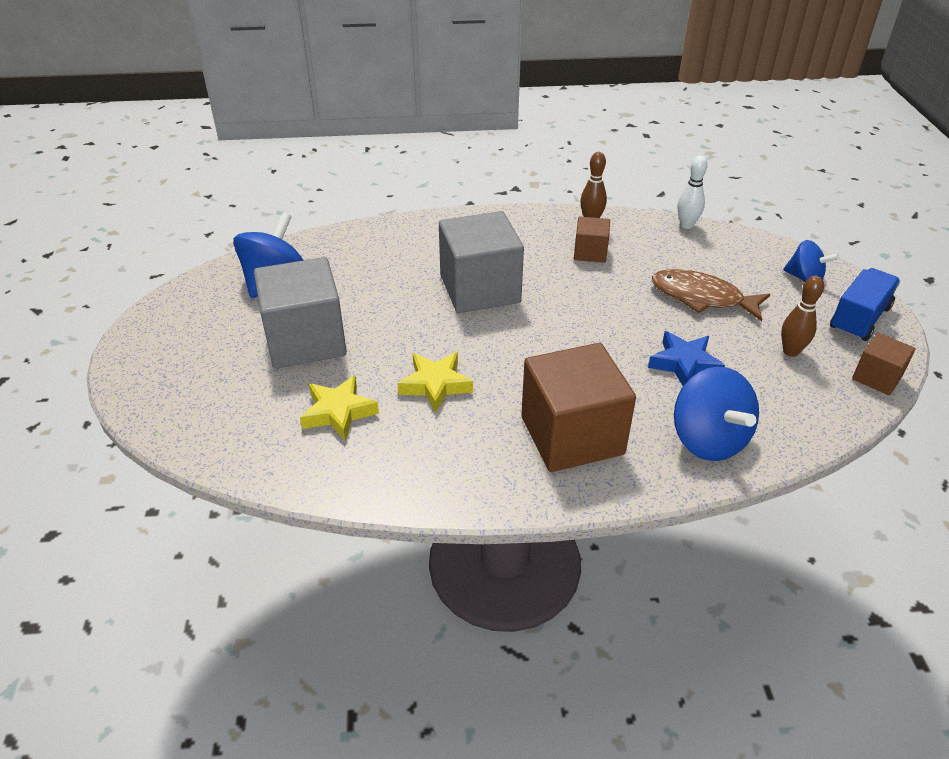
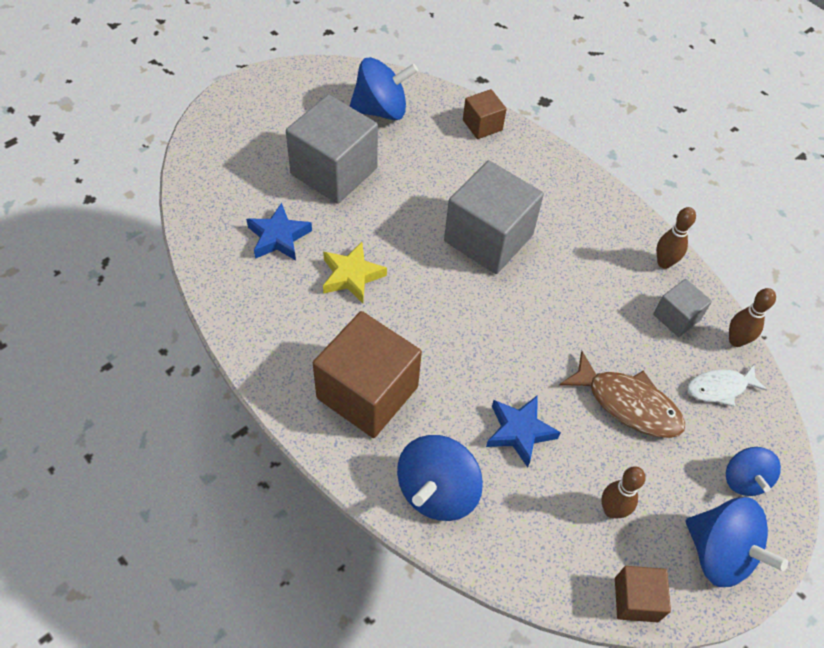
camera: 50 degrees right, 15 degrees up
(338, 412) = (278, 237): yellow star -> blue star
(590, 252) = (614, 287): brown cube -> brown cube (482, 125)
(644, 239) = (676, 317): none -> grey cube
(686, 225) = (736, 340): white bowling pin -> brown bowling pin
(701, 297) = (628, 404): brown fish -> brown fish turned 135 degrees clockwise
(720, 251) = (720, 388): none -> white fish
(859, 319) = (719, 553): blue truck -> blue spinning top

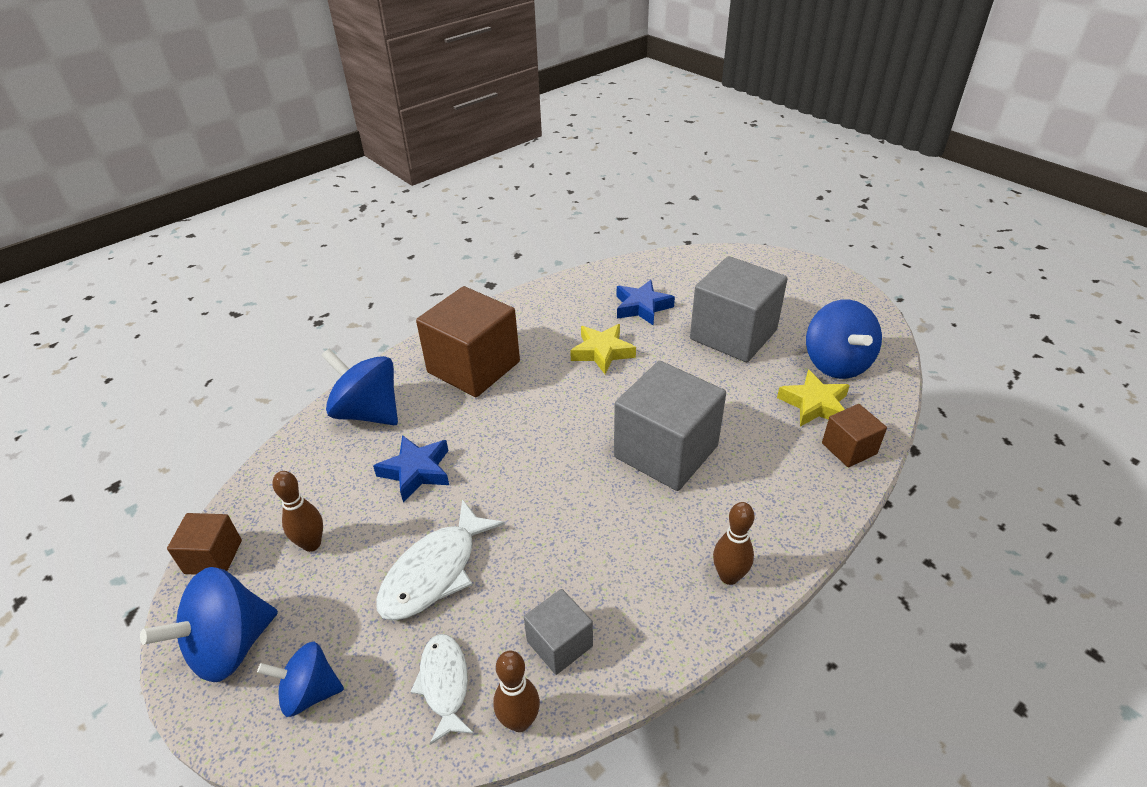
camera: 95 degrees right, 15 degrees down
(432, 134) = (814, 404): none -> yellow star
(628, 404) = (435, 572): brown fish -> white fish
(664, 263) = (652, 639): brown bowling pin -> brown bowling pin (729, 576)

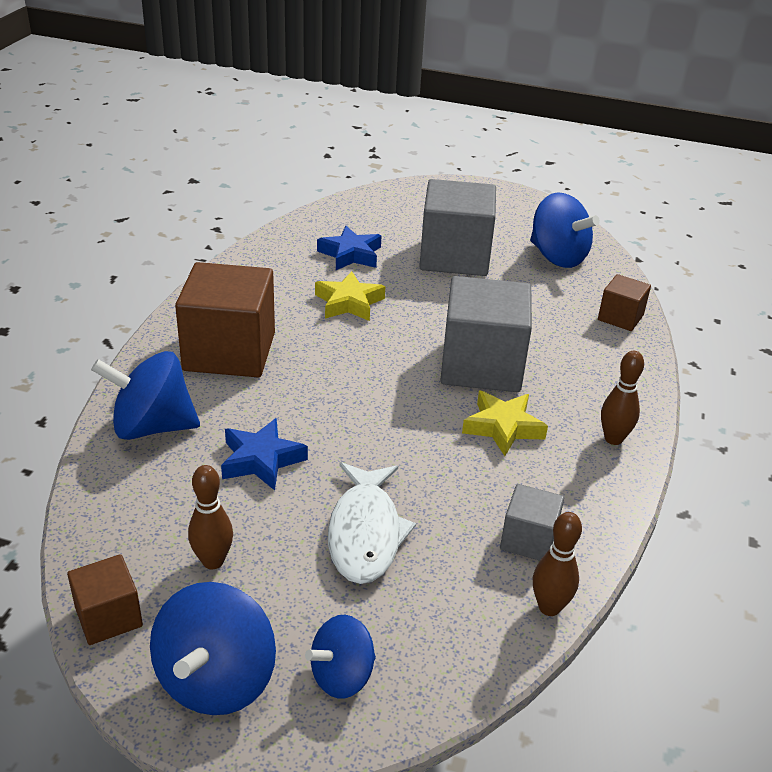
camera: 35 degrees left, 5 degrees down
(444, 684) = (461, 611): white fish -> none
(814, 404) = (567, 293): yellow star -> yellow star (503, 427)

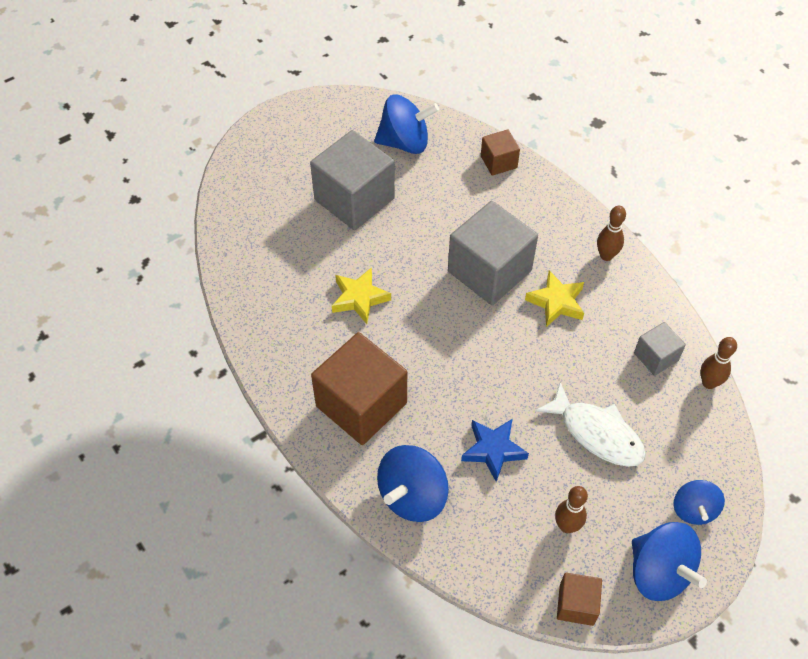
camera: 50 degrees left, 20 degrees up
(351, 254) = (297, 258): blue star -> none

